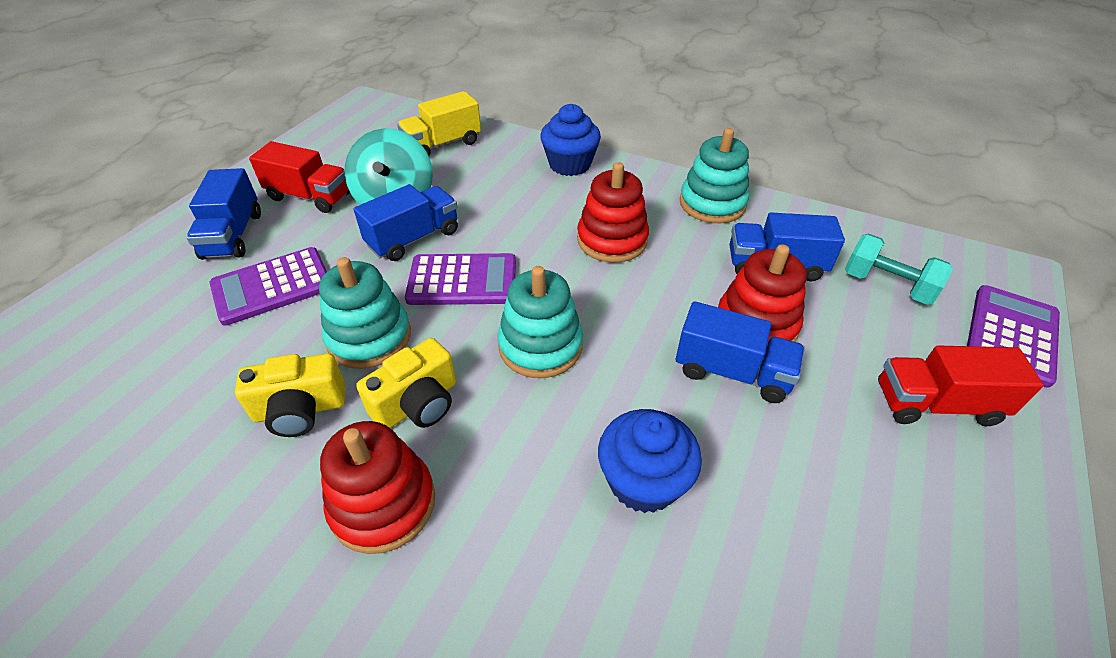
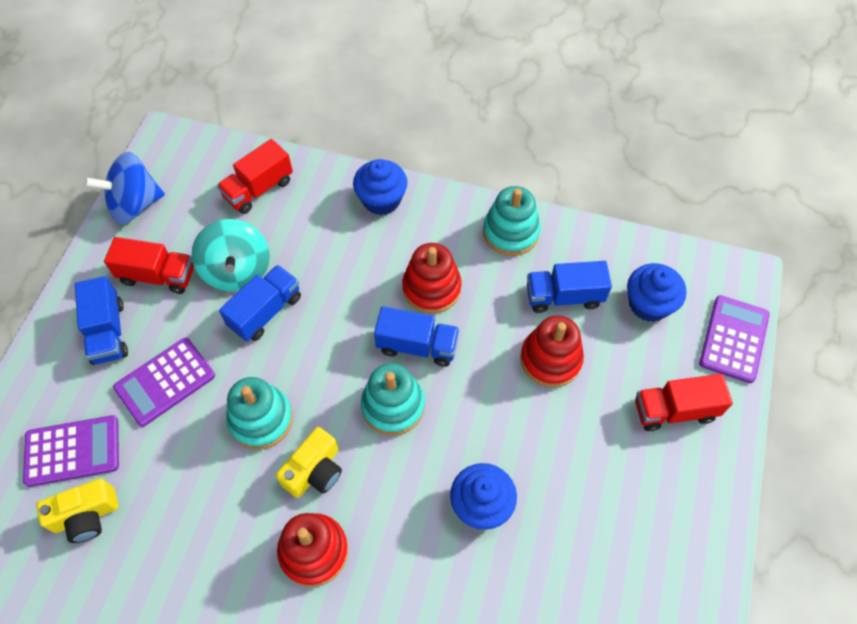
camera: 10 degrees left, 15 degrees up
(300, 409) = (231, 490): yellow camera -> yellow camera (86, 516)
(313, 143) = (135, 205): none -> blue spinning top
(442, 144) = (258, 189): yellow truck -> red truck
(462, 280) = (318, 351): purple calculator -> purple calculator (72, 451)
(732, 372) = (535, 406): blue truck -> blue truck (417, 346)
(887, 285) = (648, 304): turquoise dumbbell -> blue cupcake

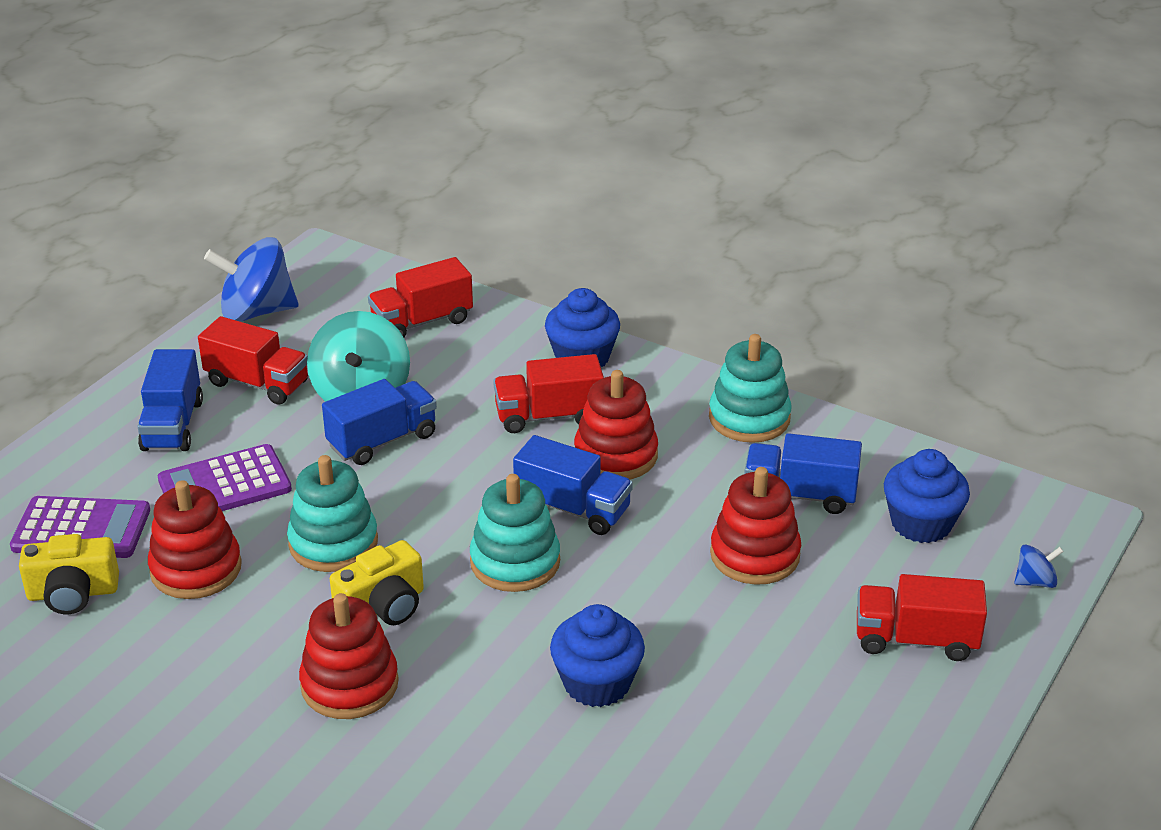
camera: 15 degrees right, 25 degrees down
(170, 469) = (196, 569): none -> red stacking toy
(375, 261) = (548, 416): none -> red truck
(733, 339) = (1035, 581): purple calculator -> blue spinning top

